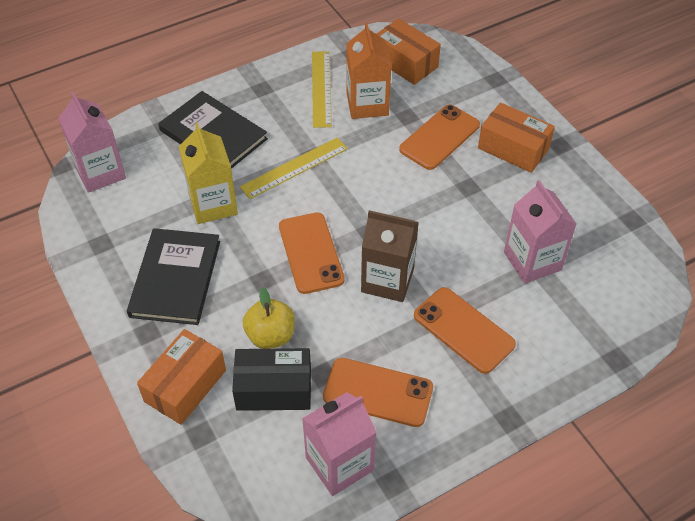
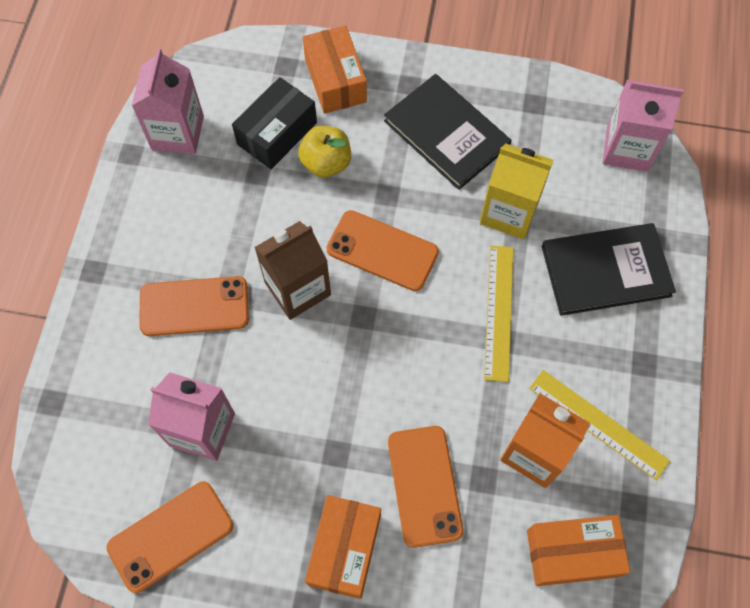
camera: 130 degrees right, 15 degrees up
(378, 392) = (205, 199): orange phone -> orange phone (170, 536)
(513, 148) = (345, 549): orange box -> orange box turned 60 degrees counterclockwise

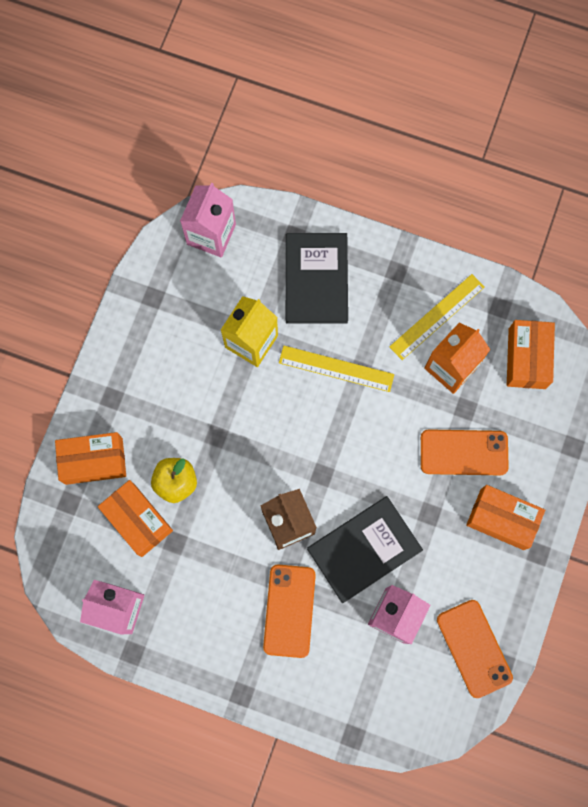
camera: 80 degrees left, 10 degrees up
(277, 133) = (138, 520): black box -> orange box
(382, 251) = (267, 449): orange phone -> none
(446, 133) = (167, 376): black book -> black book (364, 549)

